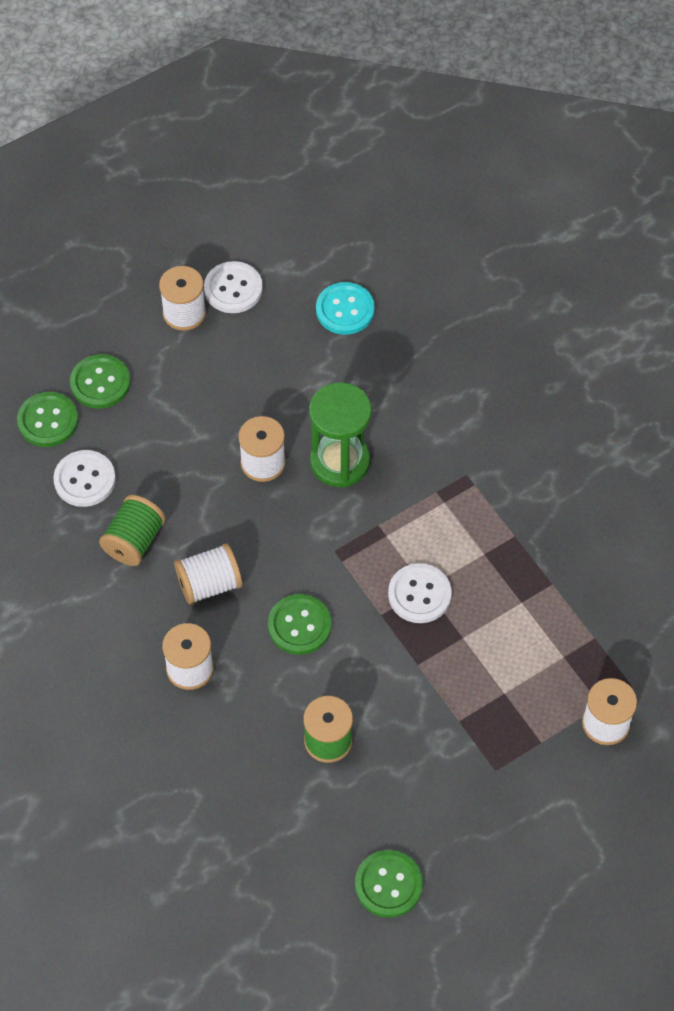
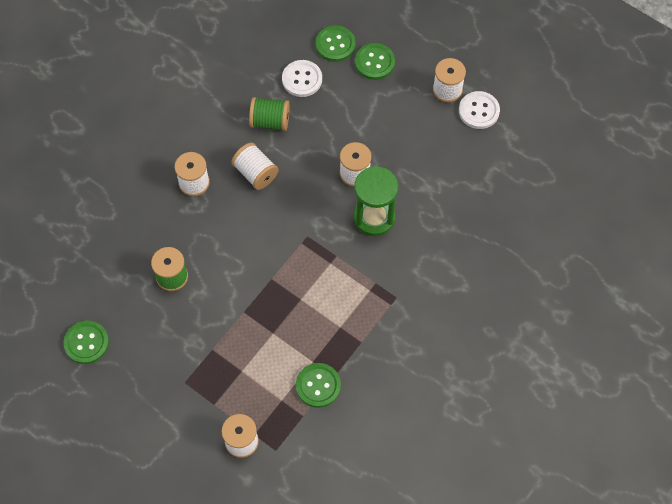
camera: 70 degrees right, 5 degrees up
(299, 625) = (246, 233): green button -> green button (318, 386)
(345, 310) = (493, 182): turquoise button -> none
(419, 594) = (294, 297): white button -> none

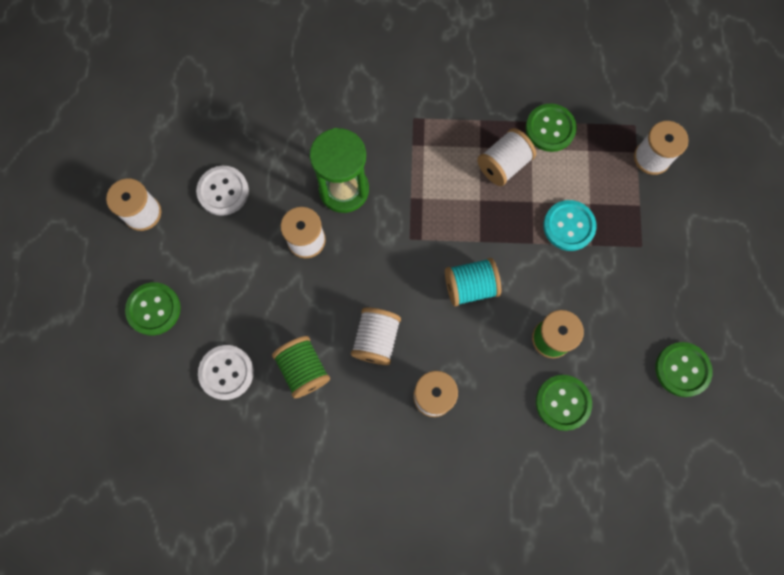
camera: 125 degrees left, 10 degrees up
(237, 344) = (569, 226): none -> turquoise button
(245, 251) = (470, 286): none -> turquoise spool
(314, 333) = (503, 165): none -> white spool
(335, 44) = (156, 367): green button -> green button (563, 402)
(479, 111) = (150, 167): white button -> white button (223, 191)

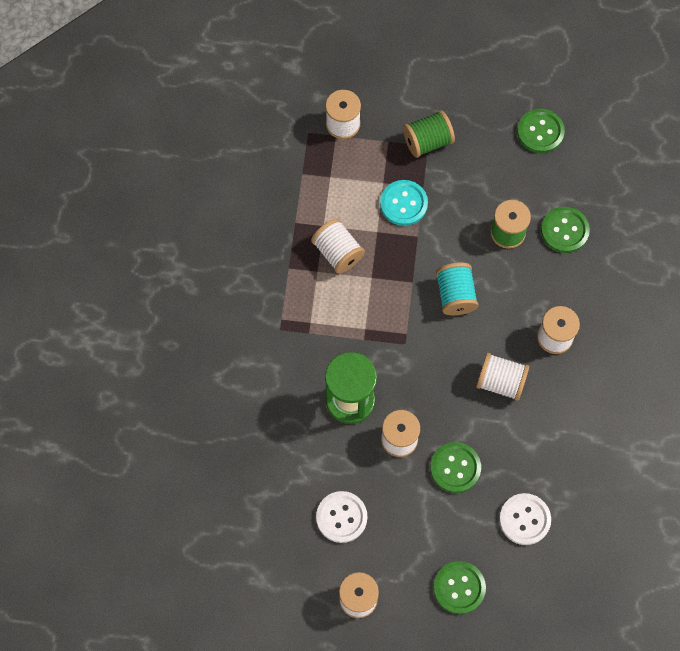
camera: 85 degrees left, 5 degrees down
(303, 369) = (525, 448): green spool -> green spool (427, 141)
(550, 128) = (304, 206): green button -> green button (455, 468)

